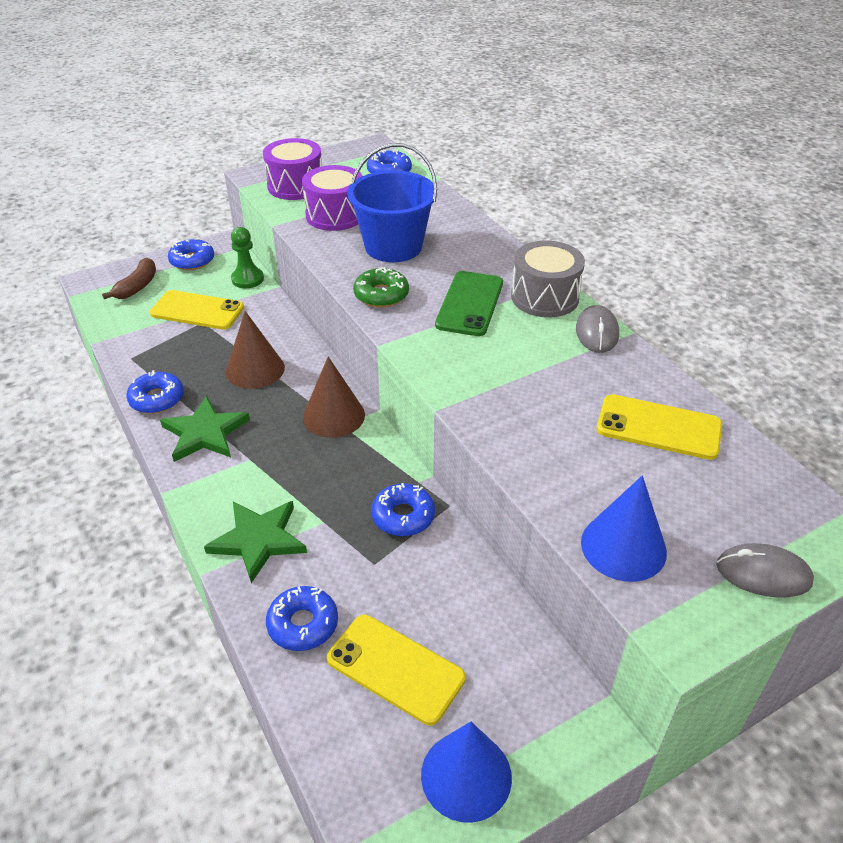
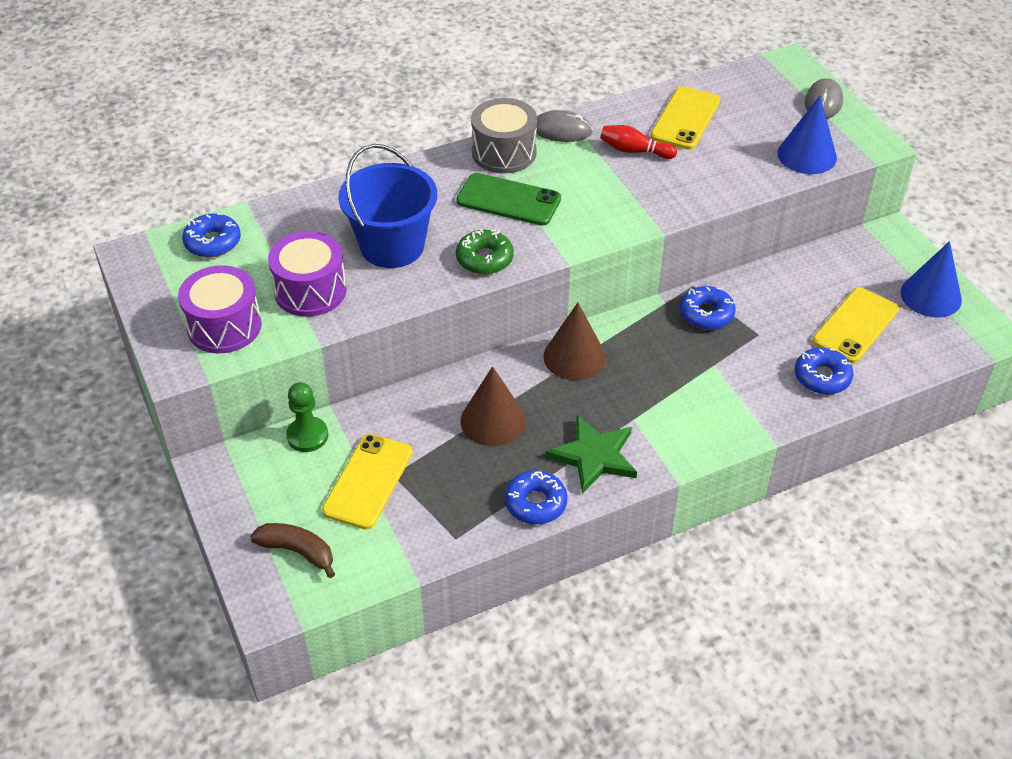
camera: 85 degrees left, 5 degrees up
(192, 261) = (247, 497): blue donut -> none
(258, 540) = (736, 407): green star -> none
(578, 385) = (634, 151): none -> red bowling pin

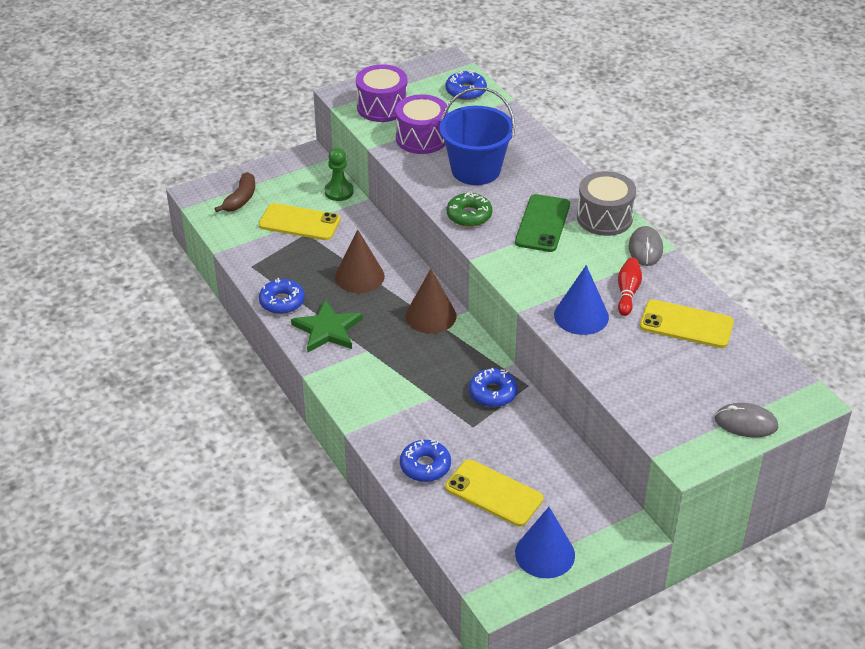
camera: 85 degrees right, 5 degrees down
(807, 155) = (652, 406): blue cone -> blue cone (581, 316)

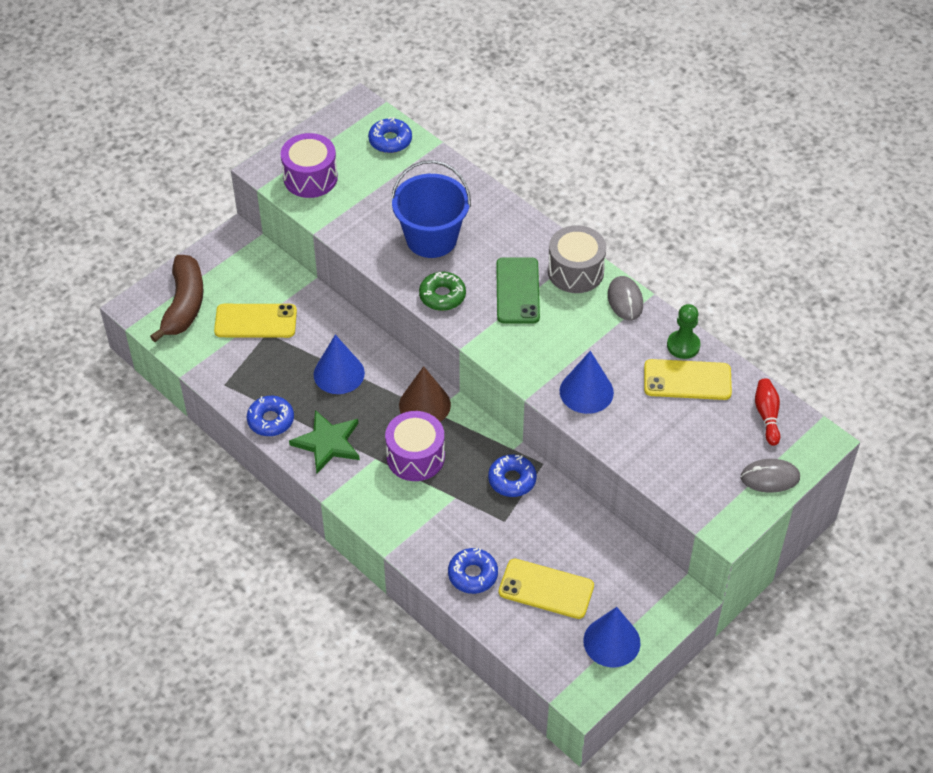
camera: 15 degrees left, 10 degrees up
(240, 199) = (184, 305): brown banana -> brown banana, size x1.61
(339, 192) = (283, 275): green pawn -> green pawn (683, 345)
(359, 276) = (339, 373): brown cone -> blue cone
(421, 138) = (364, 209): purple drum -> purple drum (415, 457)
(627, 292) = (622, 355): red bowling pin -> red bowling pin (767, 415)

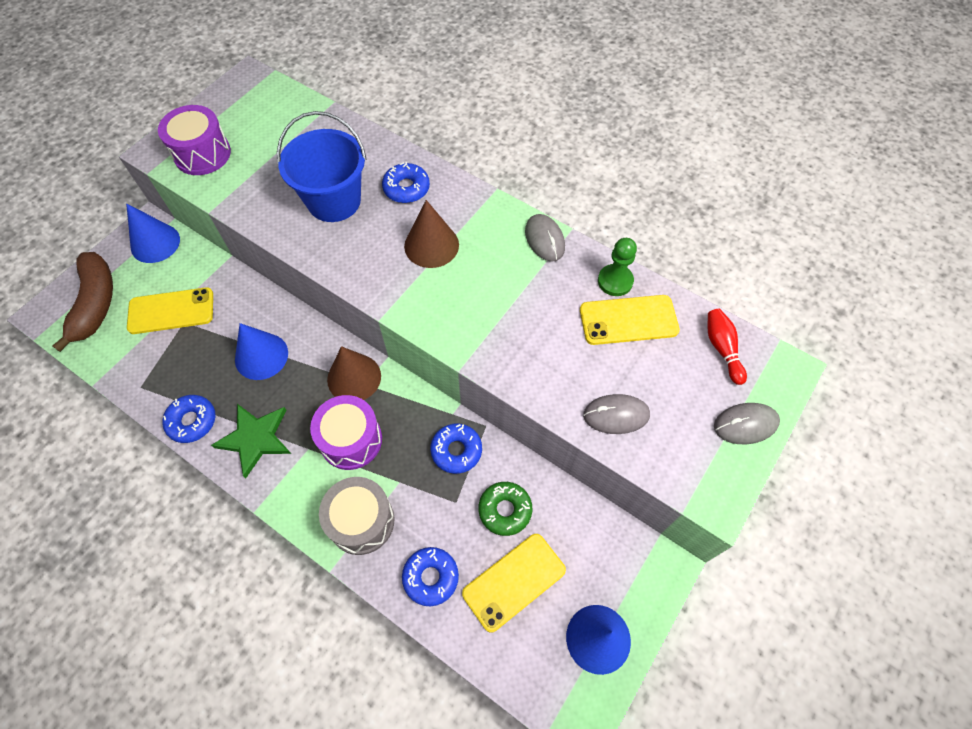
camera: 10 degrees left, 10 degrees up
(390, 140) = (282, 106): blue donut -> blue donut (406, 188)
(442, 296) = (352, 262): green donut -> green donut (505, 510)
(517, 291) = (431, 245): green phone -> brown cone
(546, 589) = (514, 582): yellow phone -> yellow phone turned 45 degrees counterclockwise
(575, 271) = (488, 215): grey drum -> grey drum (361, 521)
(586, 391) = (524, 350): blue cone -> blue cone (155, 243)
(657, 454) = (616, 415): none -> grey mouse

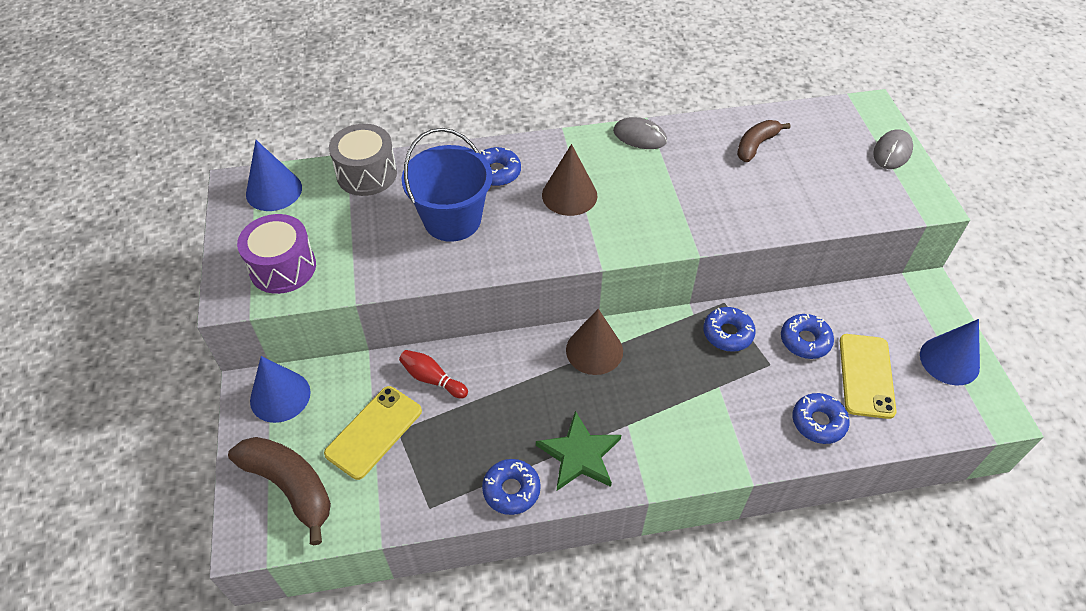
camera: 45 degrees left, 10 degrees down
(261, 356) = (501, 397): blue cone -> blue cone (274, 191)
(351, 440) = (650, 391): purple drum -> none
(361, 521) = (729, 433): grey drum -> grey drum (367, 174)
(505, 510) = (805, 341): green donut -> blue donut
(615, 281) = (717, 129): green pawn -> none
(616, 415) = (824, 203): grey mouse -> none
(628, 320) = (756, 145): yellow phone -> brown banana
(722, 349) = (826, 121): red bowling pin -> red bowling pin (432, 379)

